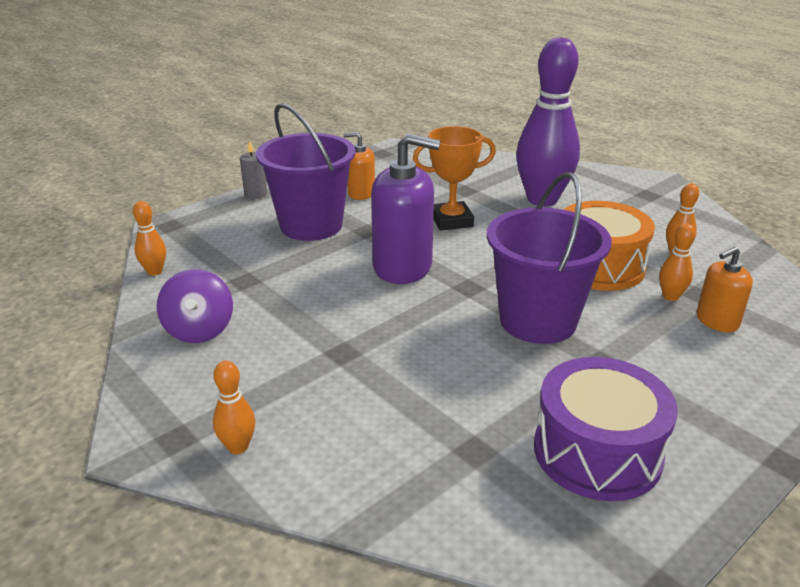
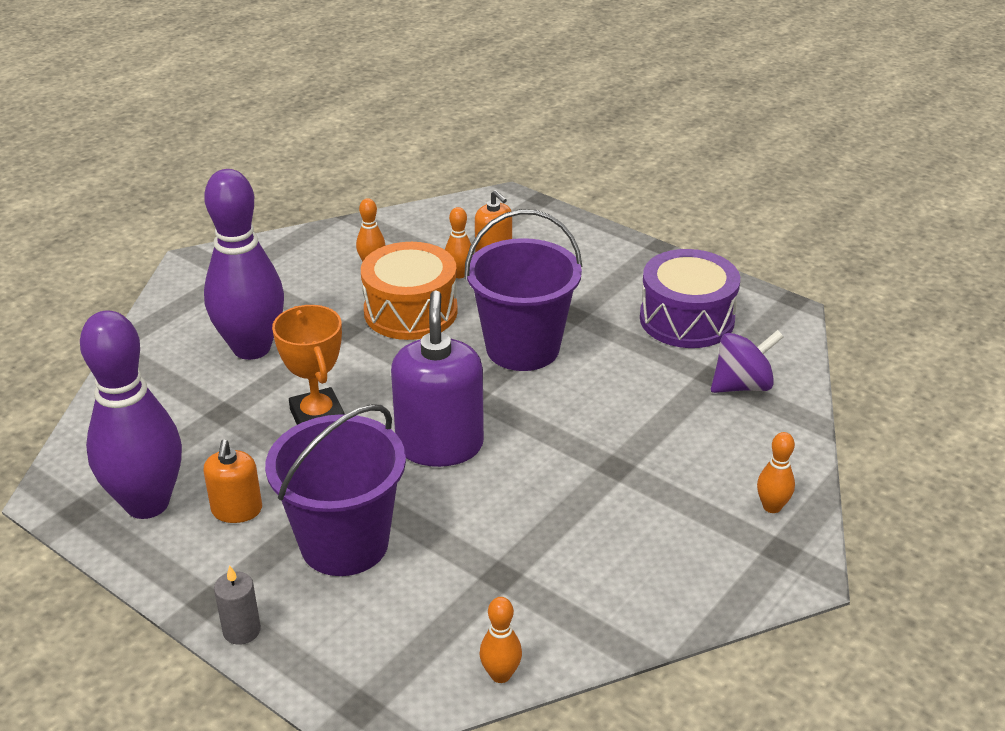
camera: 100 degrees left, 5 degrees up
(199, 330) = (616, 585): purple spinning top -> purple spinning top (742, 385)
(379, 169) = (147, 503): none -> purple bowling pin

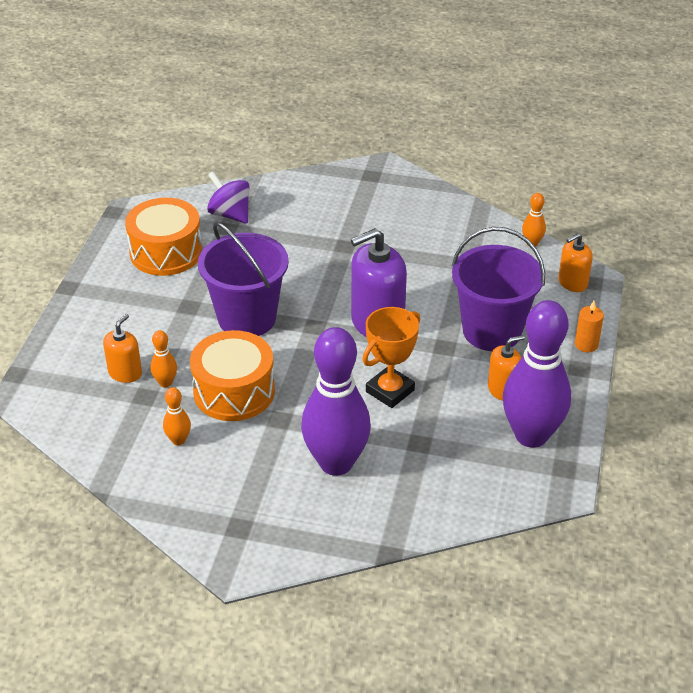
camera: 115 degrees left, 5 degrees up
(241, 630) = (586, 344): grey candle -> orange candle
(376, 680) = (572, 283): none -> orange soap dispenser
(686, 319) = (166, 252): purple drum -> orange drum
(772, 507) = (338, 184): orange bowling pin -> none

